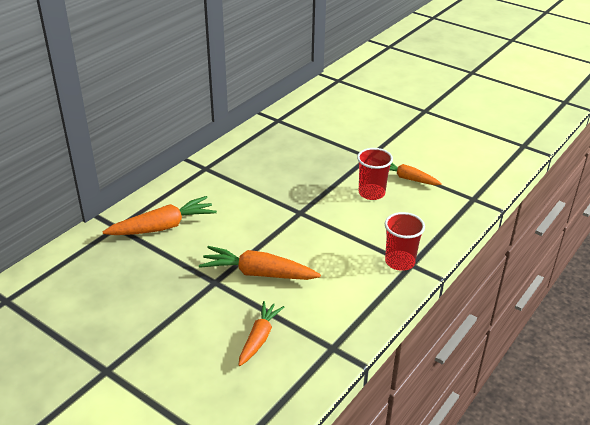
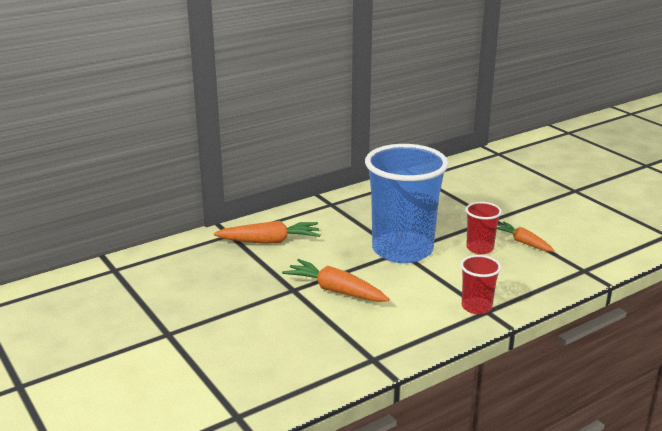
camera: 20 degrees right, 10 degrees down
(259, 338) = (310, 338): orange carrot -> none
(300, 210) = (402, 250): none -> blue cup

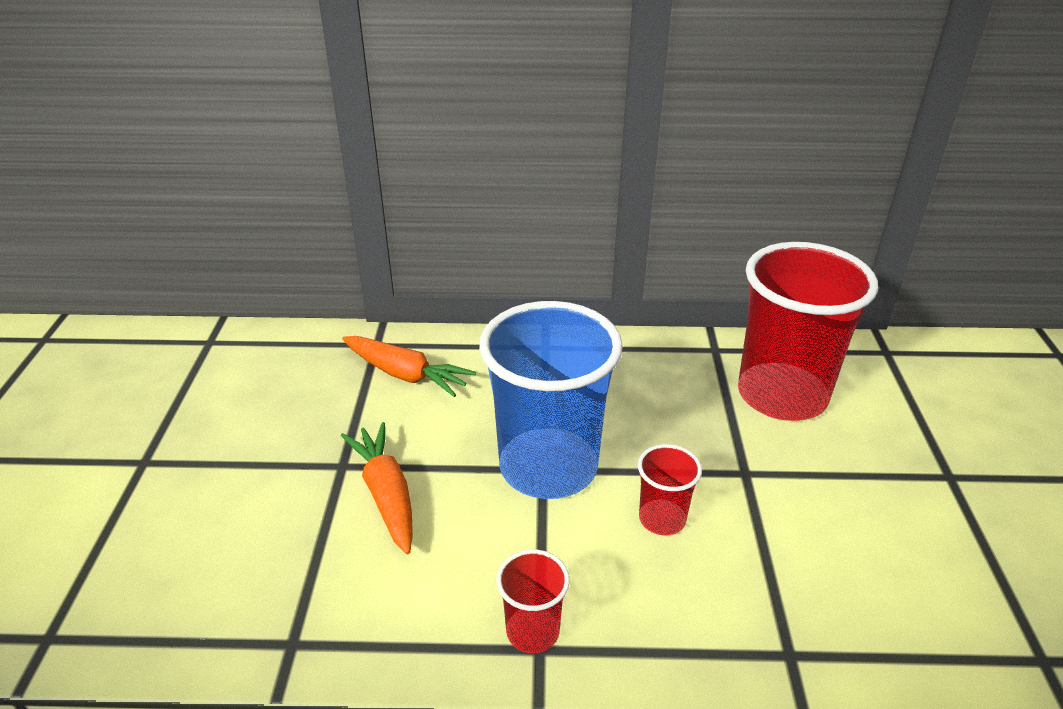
camera: 35 degrees right, 10 degrees up
(473, 185) = (782, 395): none -> red cup
(523, 242) = (744, 542): orange carrot -> none

